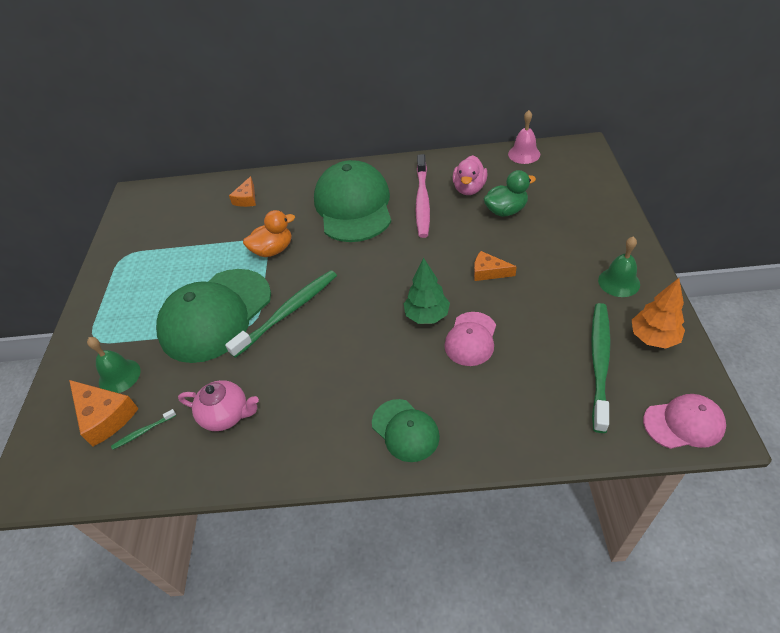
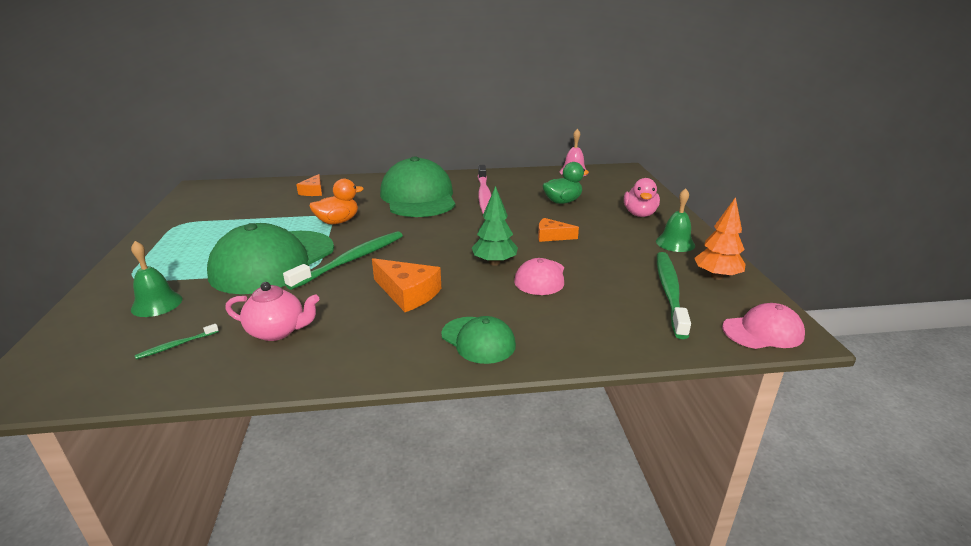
camera: 10 degrees left, 20 degrees down
(105, 416) = (132, 334): orange cheese -> orange cheese (408, 293)
(469, 189) = (527, 189): pink duck -> pink duck (639, 214)

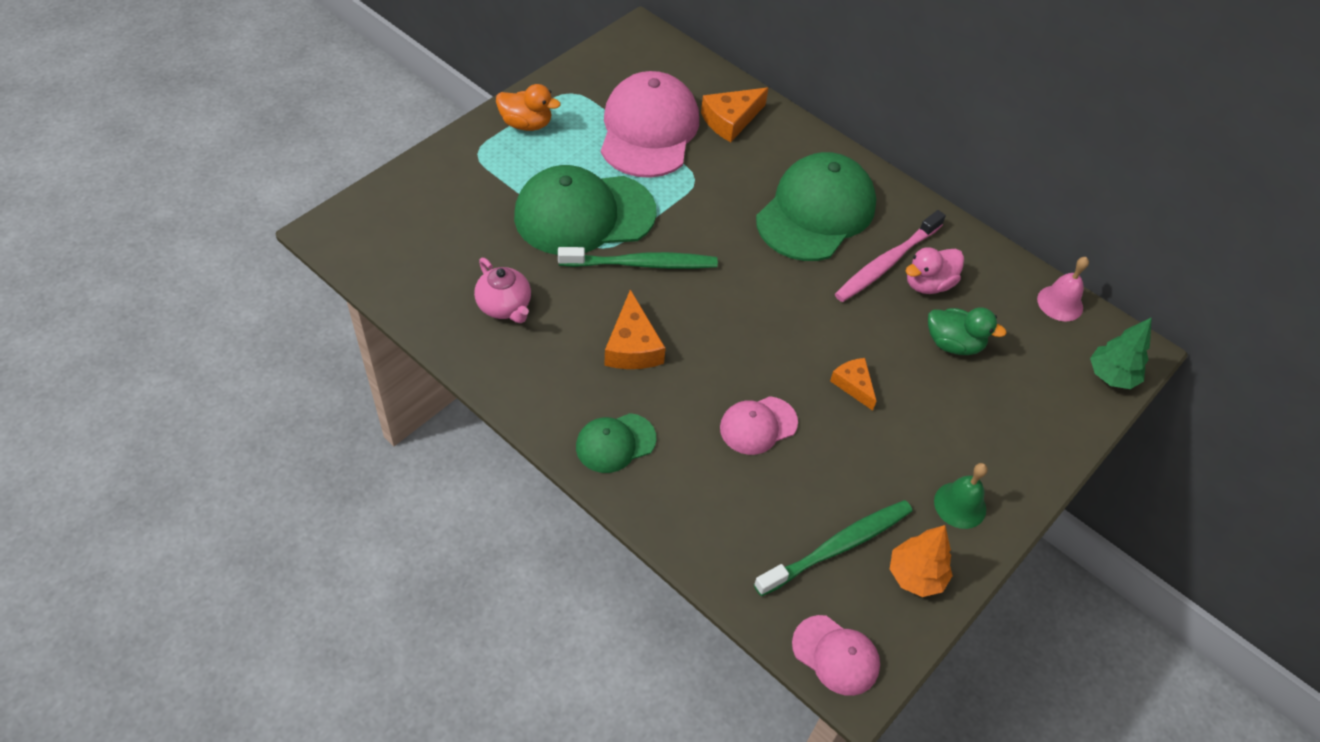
camera: 45 degrees right, 25 degrees up
(156, 304) = (464, 203): green bell -> none
(176, 345) = (437, 264): green toothbrush -> none
(264, 214) = (648, 130): none -> pink cap
(313, 191) = (731, 120): orange cheese -> orange cheese, size x1.56
(338, 221) = (694, 194): orange duck -> orange duck (526, 124)
(478, 340) = (615, 443): green cap -> green cap turned 60 degrees clockwise
(494, 262) = (748, 372): green tree -> green tree (1111, 376)
(639, 214) = (1003, 436): pink duck -> pink duck (928, 284)

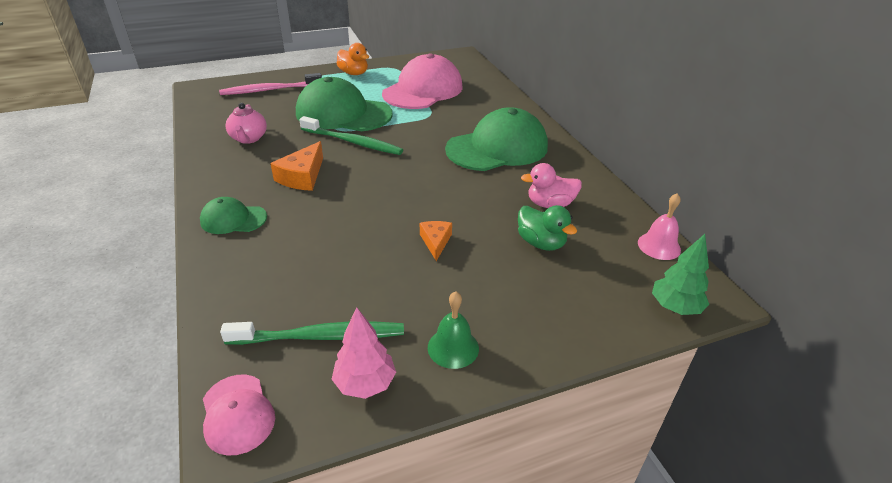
camera: 30 degrees right, 15 degrees down
(731, 120) = (480, 97): orange cheese -> none
(758, 425) = (339, 241): pink cap -> none
(886, 263) = (526, 185): pink toothbrush -> pink toothbrush (269, 90)
(915, 576) = (365, 384): orange tree -> pink tree

